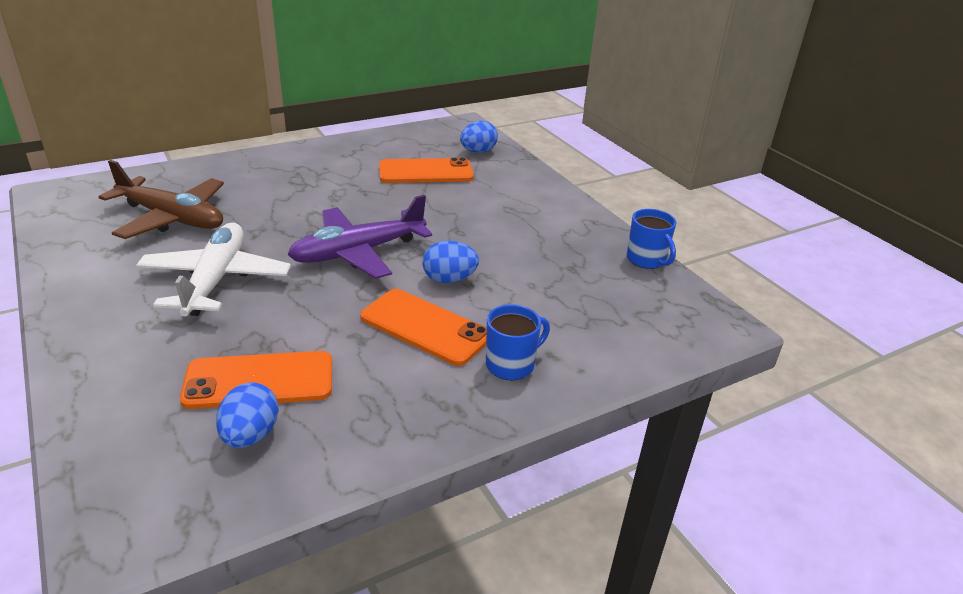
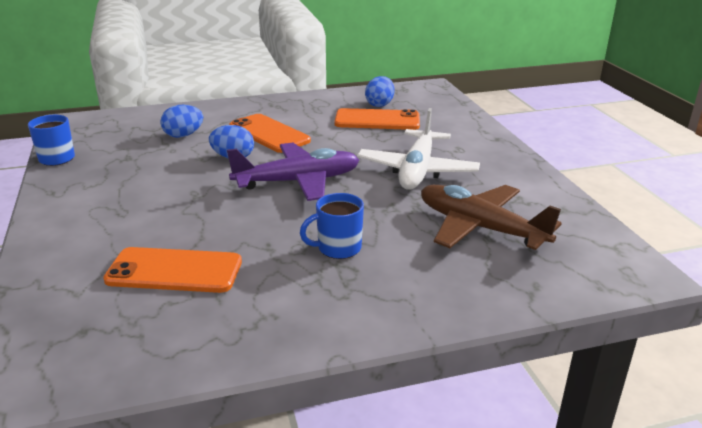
camera: 165 degrees left, 5 degrees down
(478, 152) = (67, 306): blue egg -> blue egg (183, 135)
(511, 365) = (228, 115): blue mug -> blue mug (338, 248)

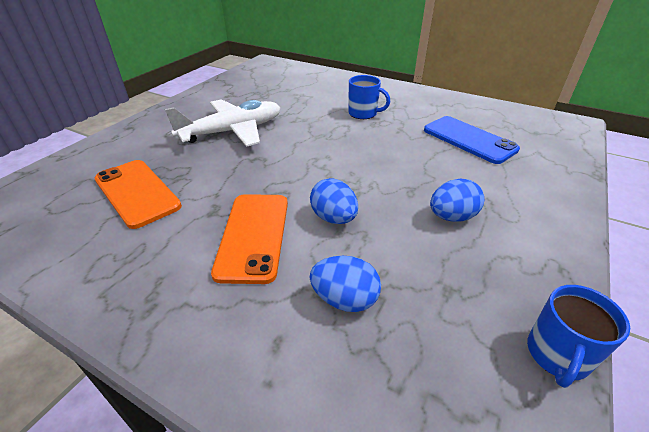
camera: 135 degrees left, 10 degrees up
(174, 271) = (469, 139): orange phone -> blue phone
(298, 181) = (319, 162): purple plane -> none
(379, 104) = (76, 216): blue egg -> blue egg (452, 217)
(480, 228) = (280, 93): brown plane -> none

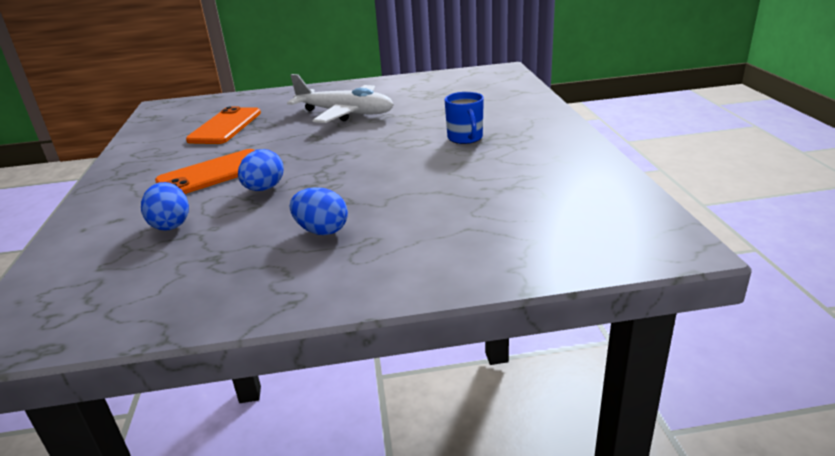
camera: 55 degrees right, 10 degrees down
(469, 139) = (496, 197): blue phone -> none
(557, 355) = (169, 320): blue mug -> none

